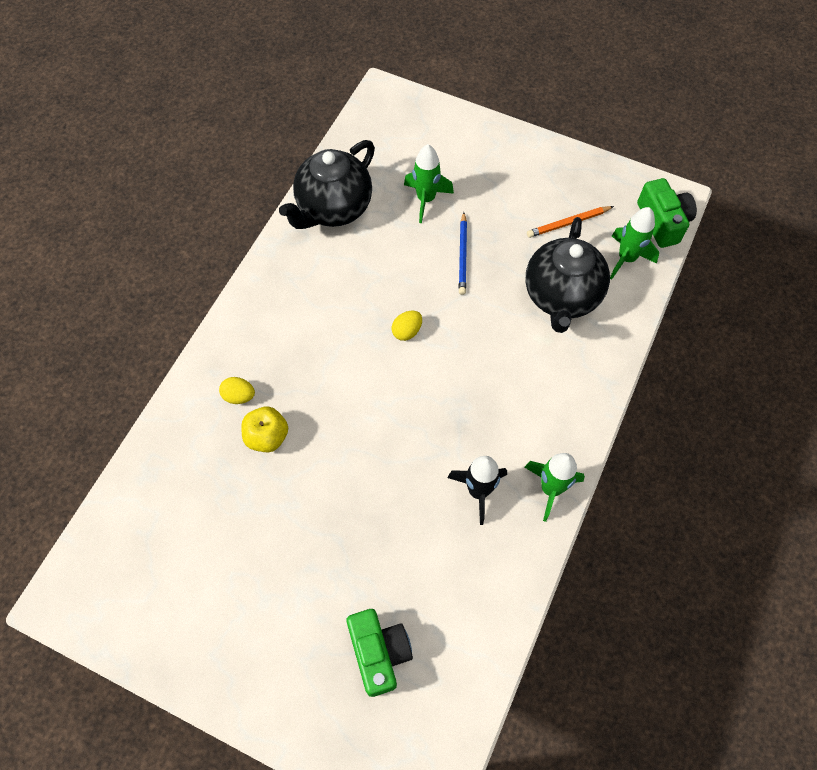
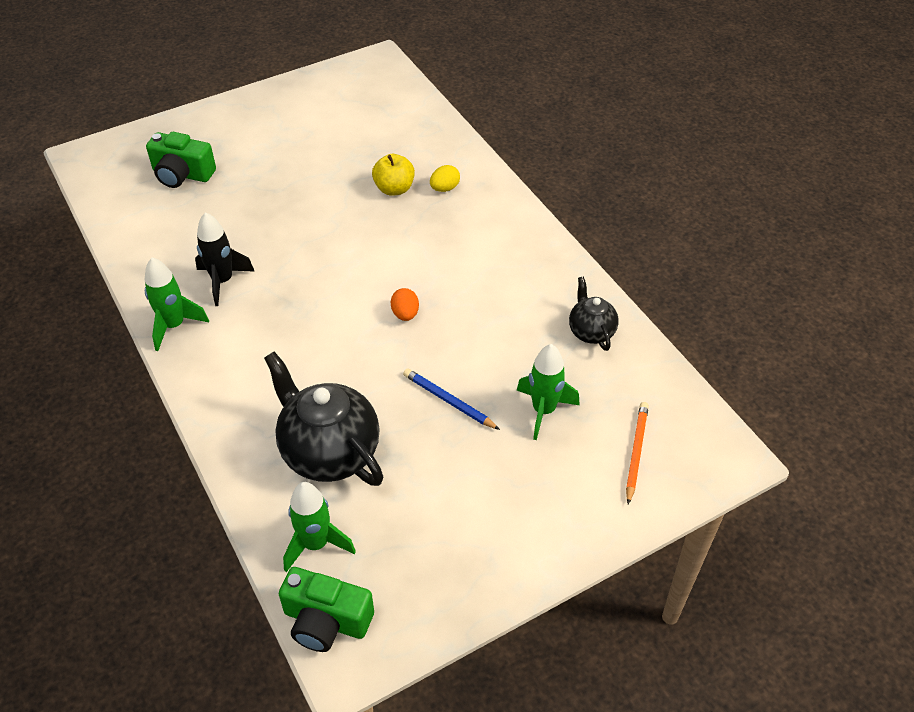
camera: 125 degrees right, 15 degrees down
(333, 208) = (591, 331): black teapot -> black teapot, size x0.53
(407, 331) = (405, 314): yellow egg -> orange egg
(568, 223) = (407, 520): orange pencil -> orange pencil (636, 452)

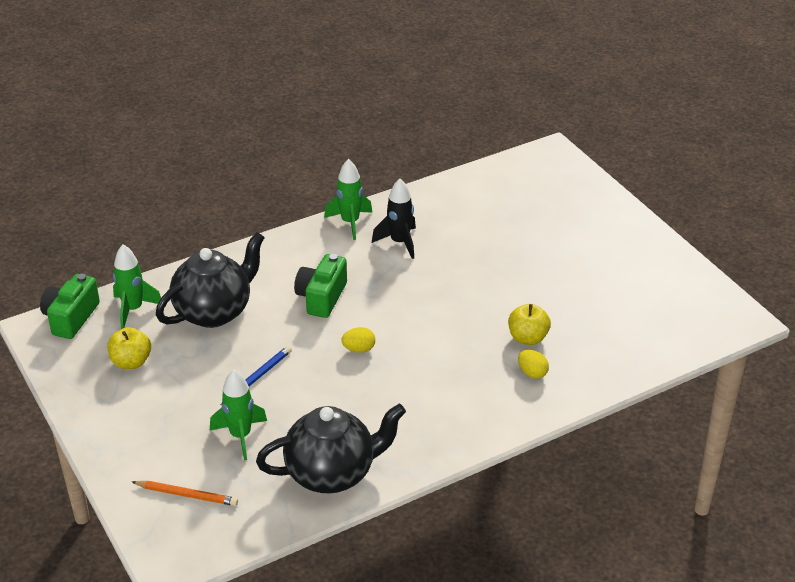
camera: 90 degrees right, 10 degrees down
(182, 174) = (534, 207): green camera -> green camera (321, 297)
(405, 314) = (359, 349): orange egg -> yellow egg
(420, 533) = (131, 362): none -> yellow apple
(591, 331) = (332, 473): black teapot -> black teapot, size x1.88

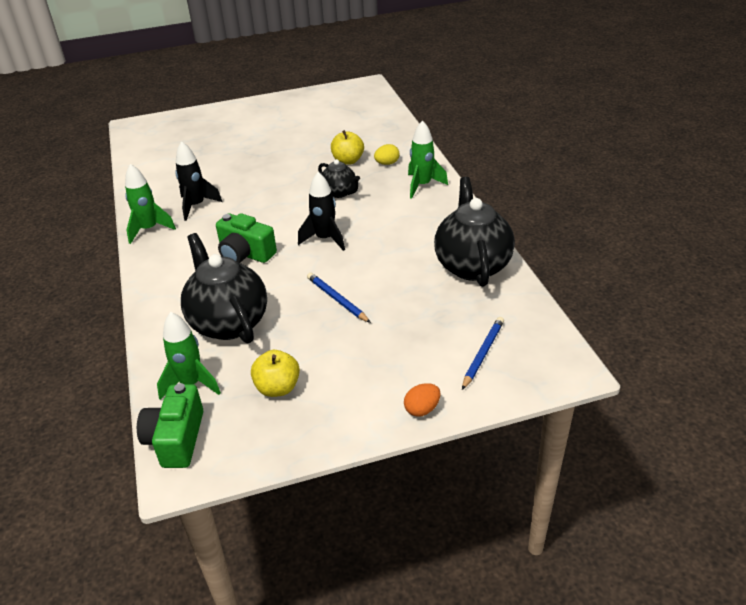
camera: 75 degrees left, 0 degrees up
(71, 318) = (176, 439): green camera -> green camera turned 60 degrees clockwise
(109, 459) = (422, 409): none -> orange egg
(187, 495) = (483, 353): orange pencil -> blue pencil
(240, 436) = (413, 315): green rocket -> green rocket (422, 185)
(359, 349) = (325, 239): yellow egg -> black rocket
(454, 344) = (339, 192): none -> black teapot

